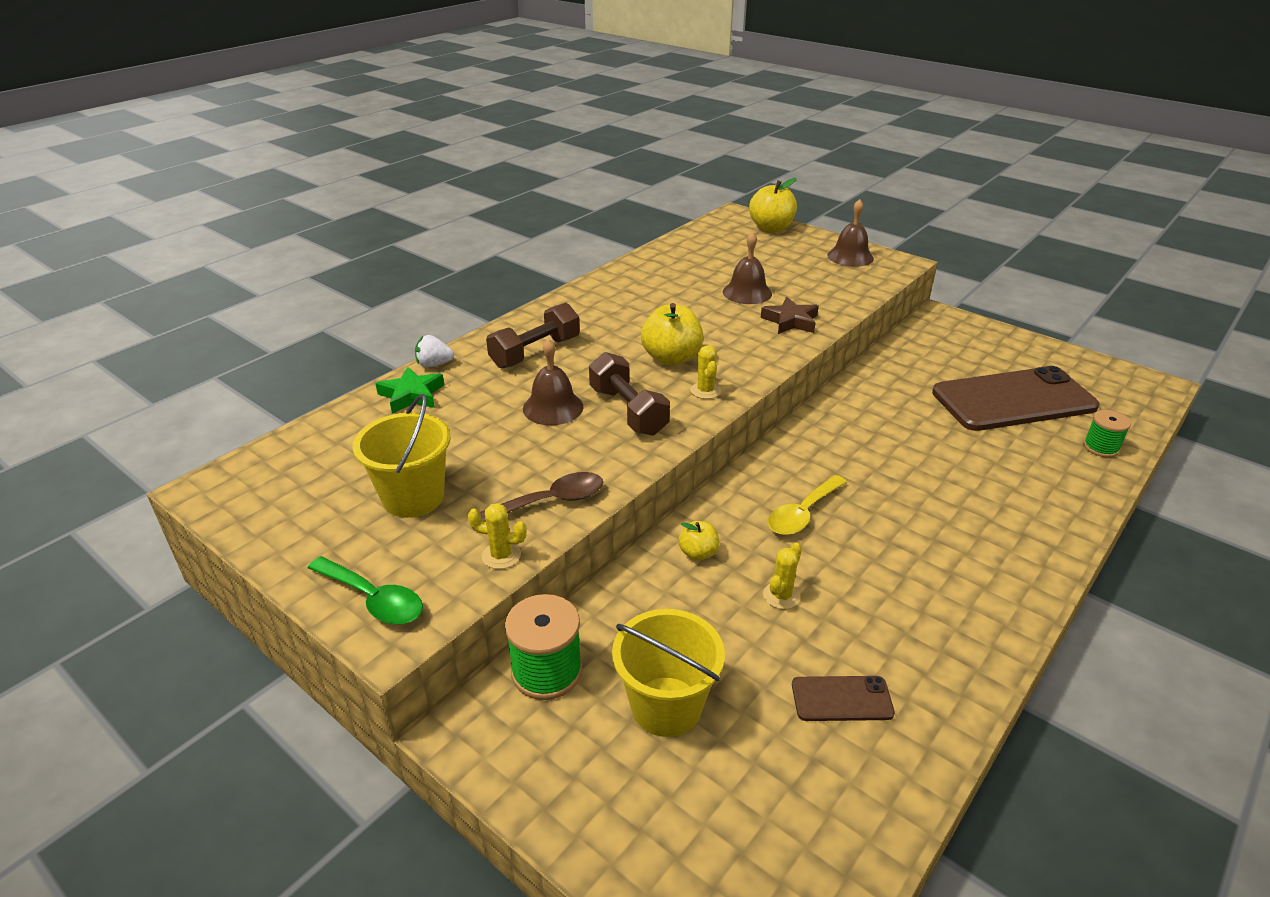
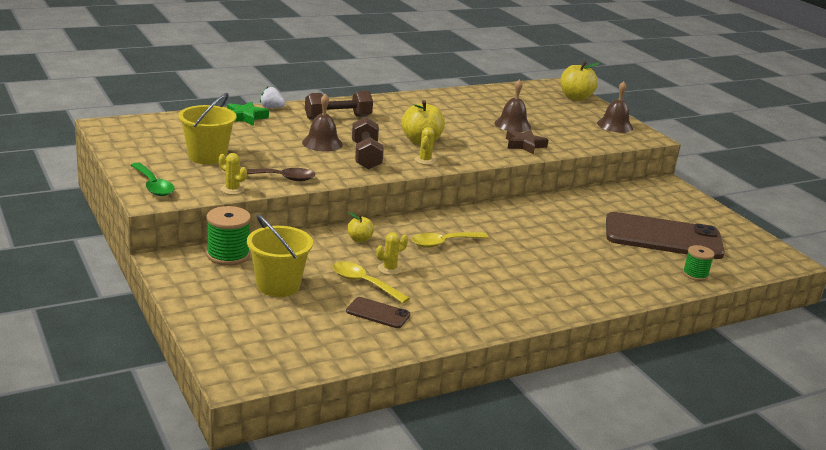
camera: 20 degrees right, 10 degrees down
(773, 642) = (363, 283): none -> yellow spoon

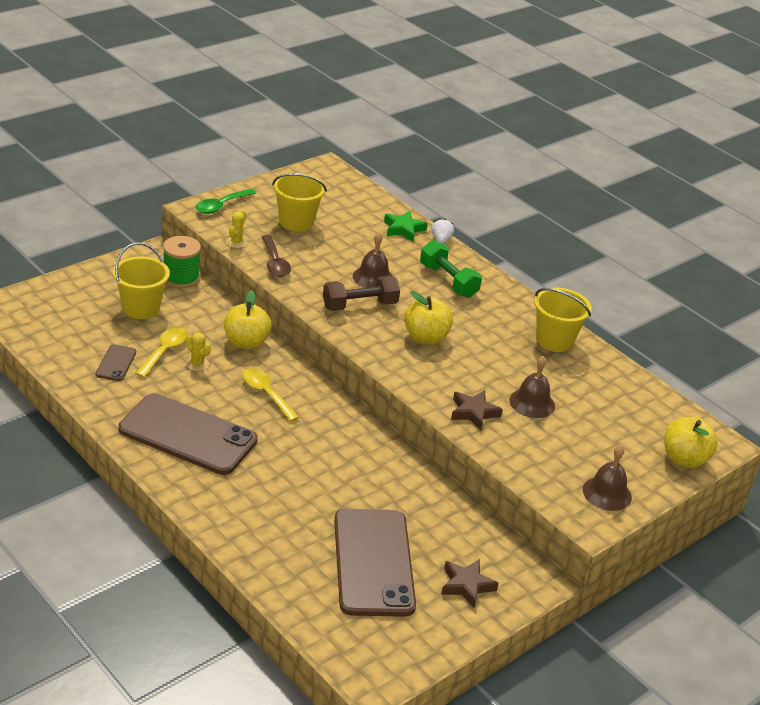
camera: 75 degrees right, 10 degrees up
(338, 117) = (448, 281): brown dumbbell -> green dumbbell
(359, 239) = (246, 343): yellow apple -> yellow apple, size x1.84
(425, 160) = (375, 342): yellow cactus -> none
(433, 101) = (554, 340): none -> yellow bucket
(503, 290) = (188, 435): none -> brown phone
(680, 209) = (466, 585): none -> brown star
(695, 274) = (288, 583): green spool -> none

